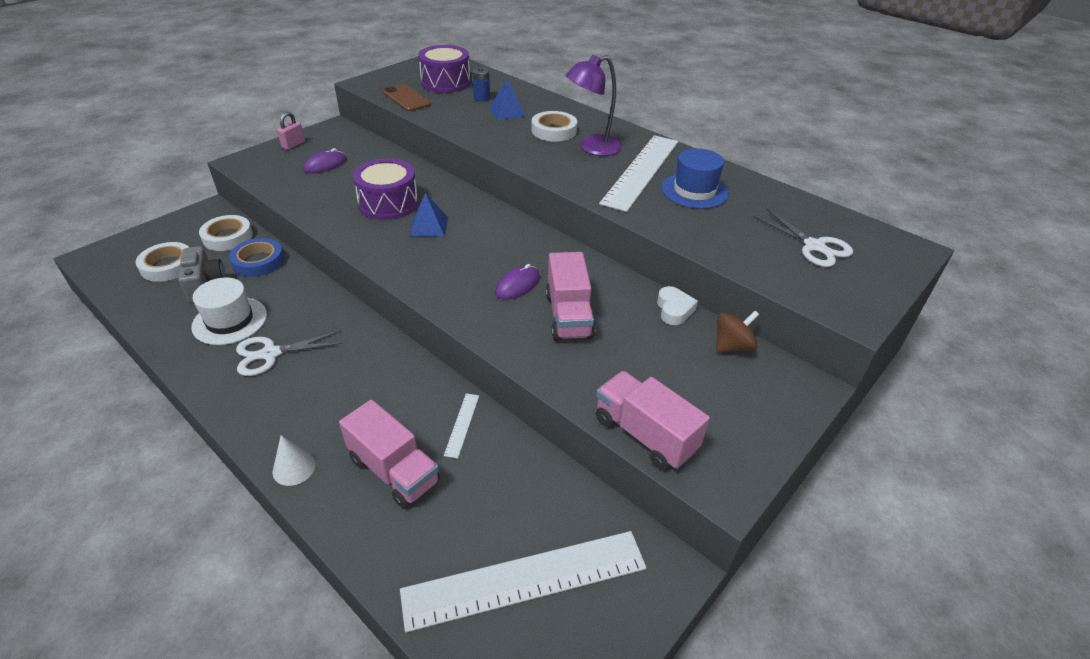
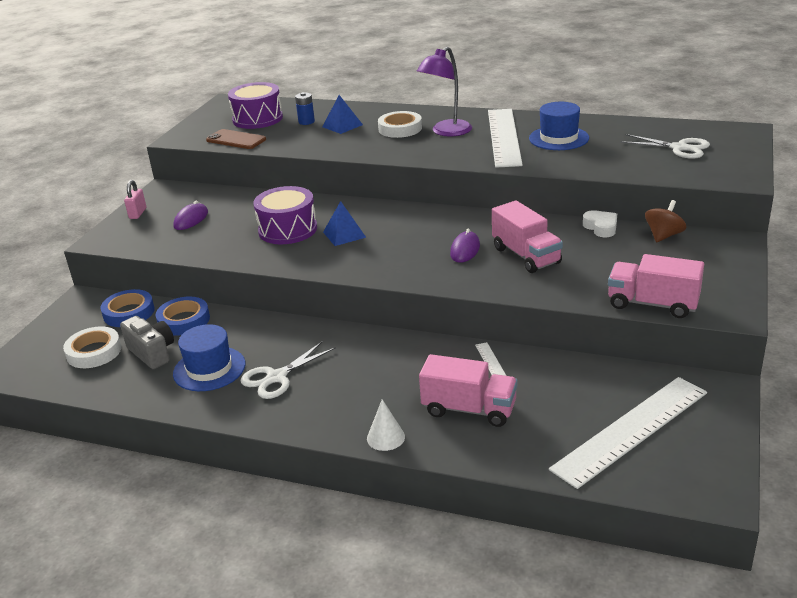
camera: 20 degrees left, 10 degrees down
(228, 237) = (129, 313): white tape -> blue tape
(230, 321) = (209, 369): white hat -> blue hat

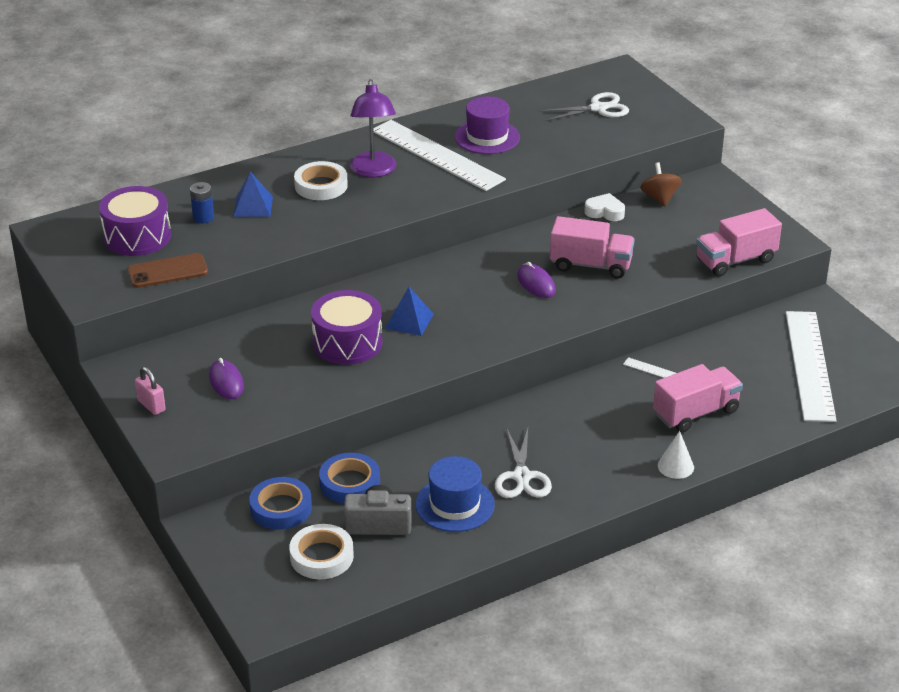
camera: 50 degrees left, 5 degrees up
(559, 138) = (487, 137): blue hat -> purple hat

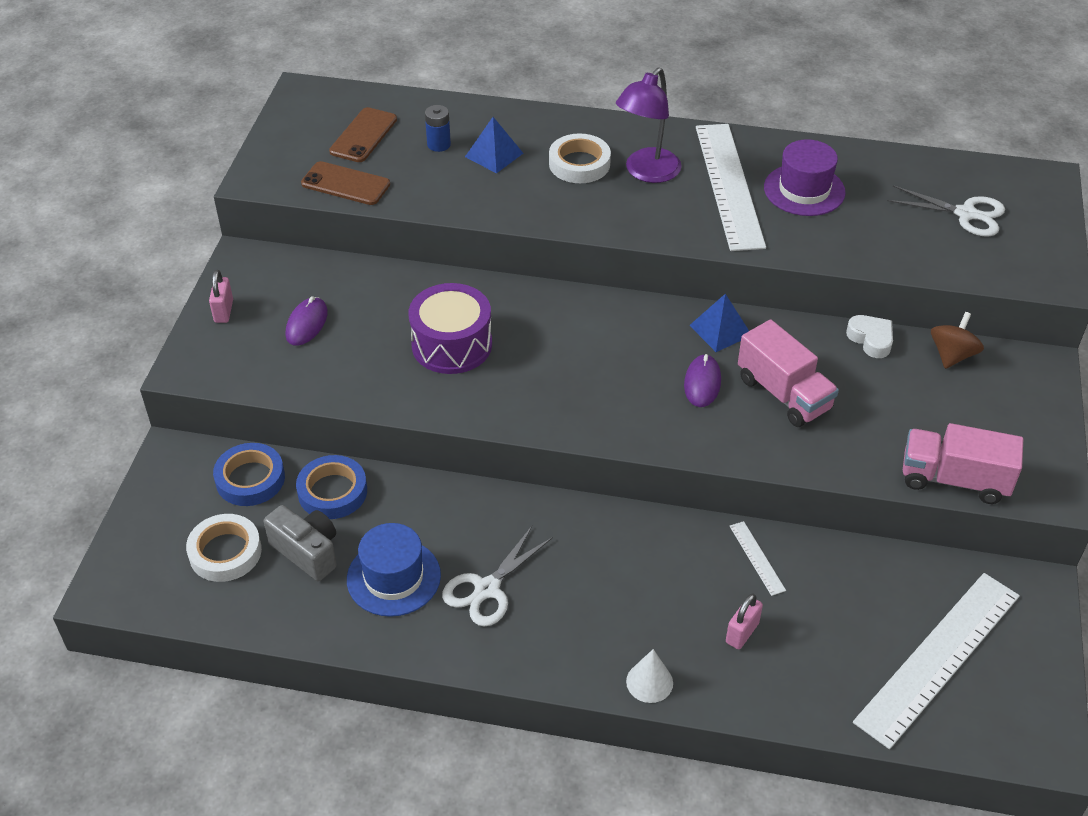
camera: 40 degrees right, 10 degrees up
(137, 236) = (363, 135): purple drum -> brown phone
(409, 321) = (533, 354): blue pyramid -> blue pyramid (720, 330)
(695, 413) = (742, 633): pink truck -> pink padlock

